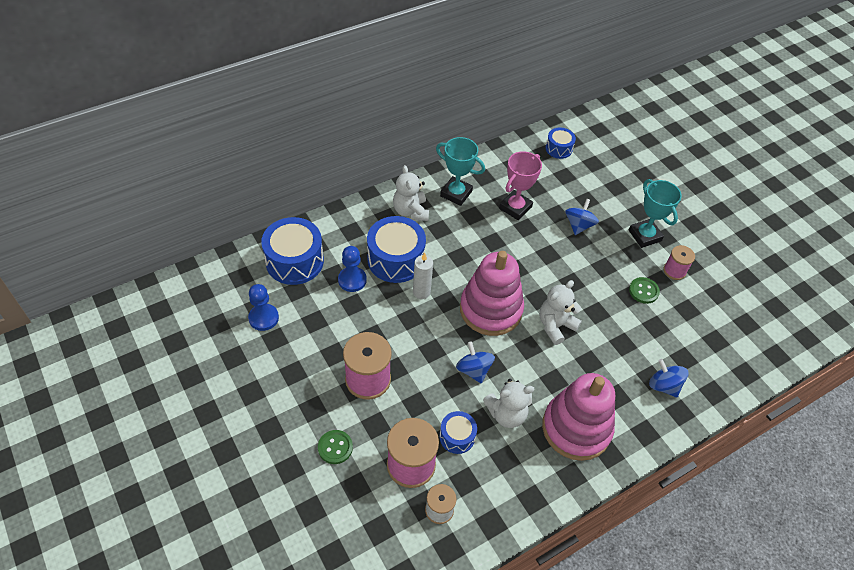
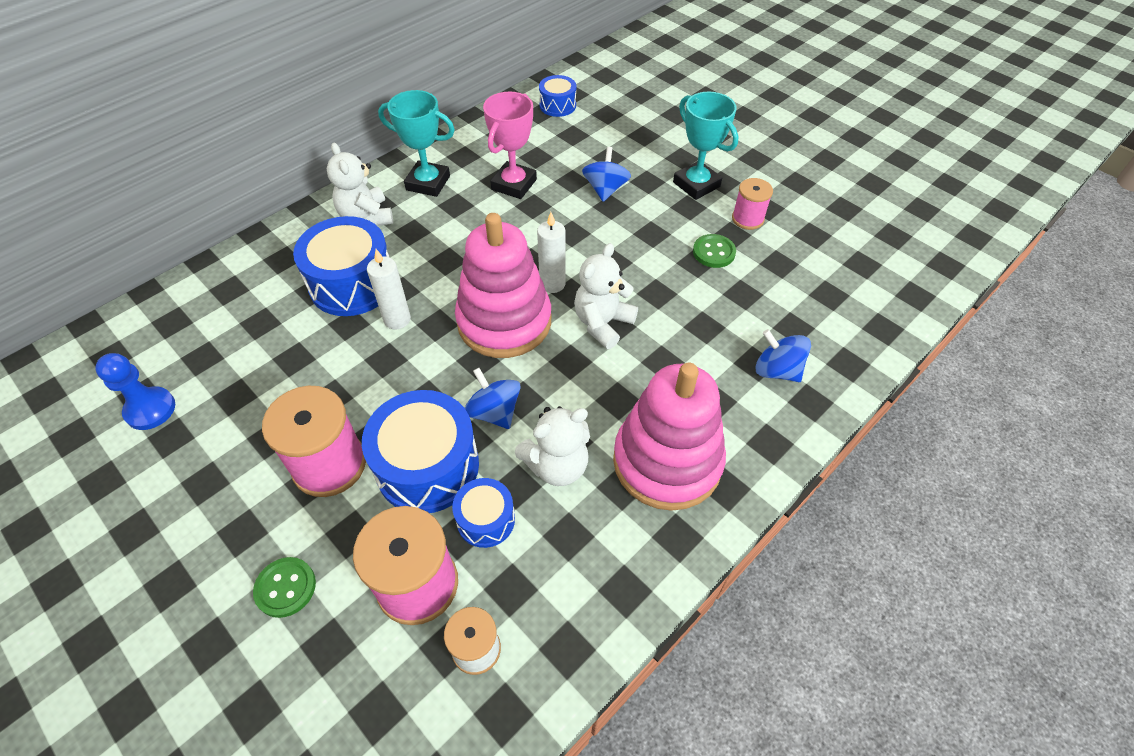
camera: 10 degrees left, 0 degrees up
(294, 261) = (196, 317): blue drum -> blue drum (427, 466)
(352, 280) = (289, 325): blue pawn -> none
(527, 289) = (552, 284): none -> white candle

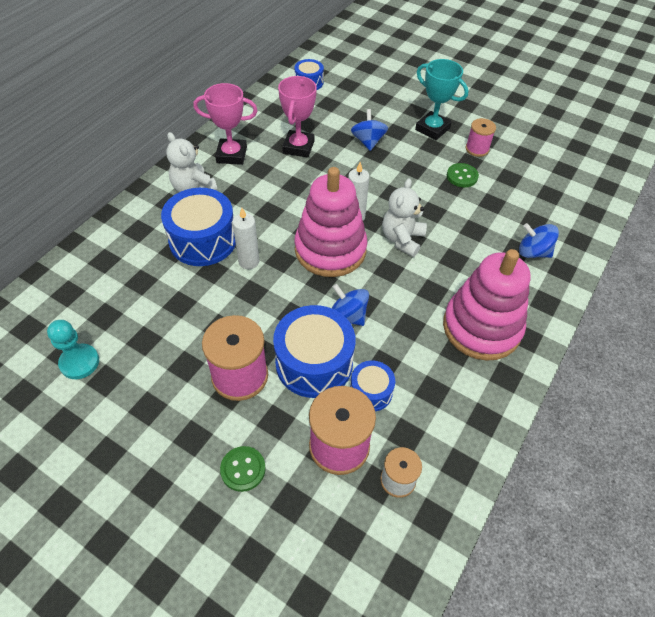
camera: 15 degrees left, 0 degrees up
(150, 409) = (79, 362): blue pawn -> turquoise pawn
(428, 183) = (231, 155): turquoise trophy -> pink trophy
(557, 465) = (407, 345): white teddy bear -> none

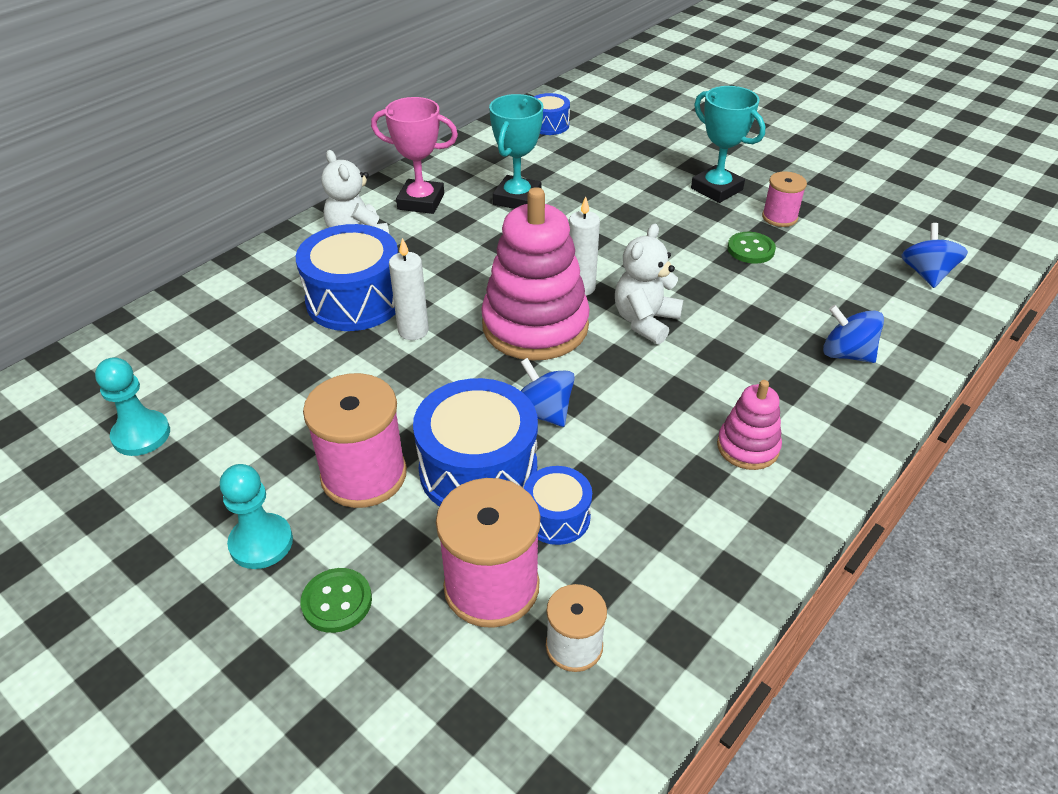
camera: 10 degrees right, 10 degrees down
(183, 433) = (261, 543): none -> turquoise pawn
(298, 147) = (517, 198): pink trophy -> turquoise trophy
(368, 141) = (619, 198): blue spinning top -> blue spinning top (926, 274)
(481, 327) = (747, 447): pink stacking toy -> pink stacking toy, size x0.50

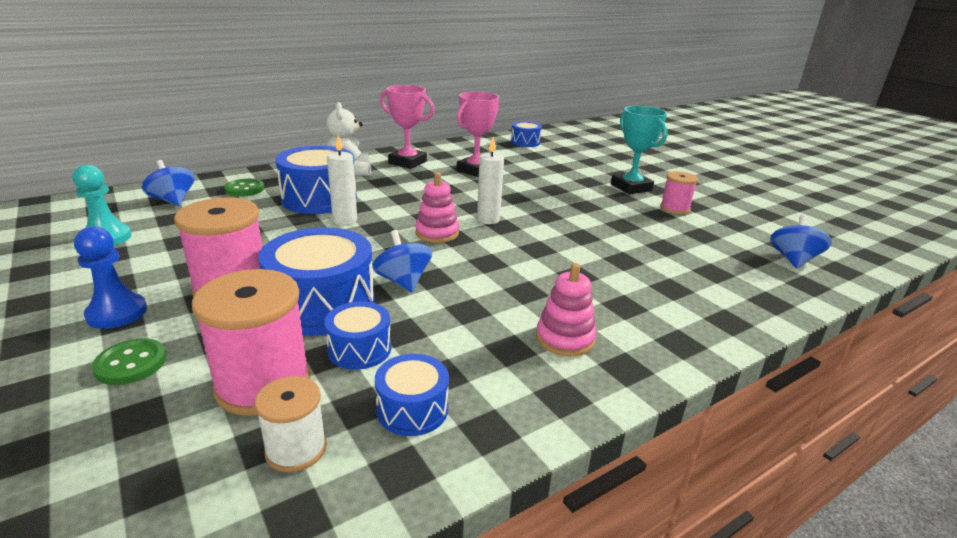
camera: 15 degrees right, 15 degrees down
(261, 543) = (117, 313): turquoise pawn -> blue pawn
(517, 198) = (476, 170): turquoise trophy -> pink trophy
(535, 326) = (437, 233): pink stacking toy -> pink stacking toy, size x0.50
(645, 321) = (526, 245): white teddy bear -> none
(651, 573) = (412, 409): none -> blue drum
(750, 249) = (640, 221): green button -> green button (245, 189)
(846, 354) = (693, 295): blue spinning top -> blue spinning top (173, 201)

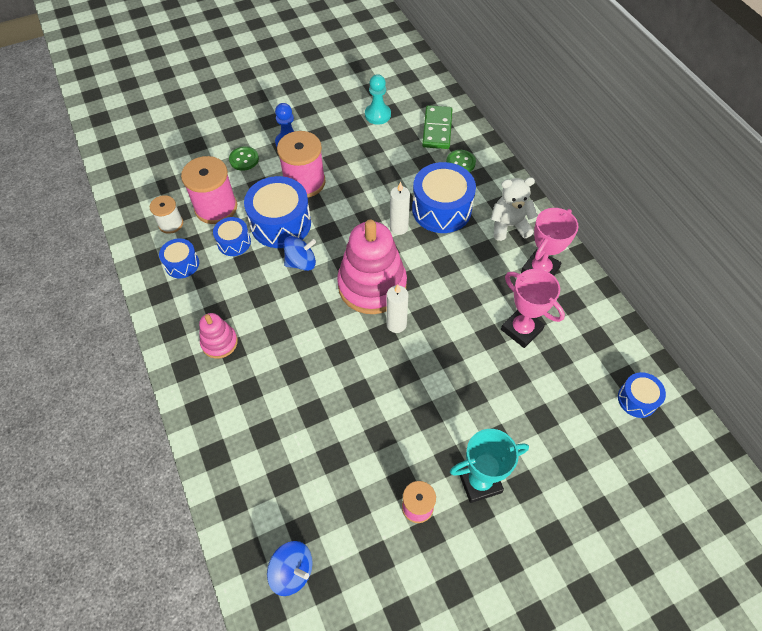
camera: 100 degrees right, 30 degrees up
(173, 201) = (437, 129): blue spinning top -> green domino
(437, 233) = (372, 285): pink stacking toy -> pink stacking toy, size x1.99

